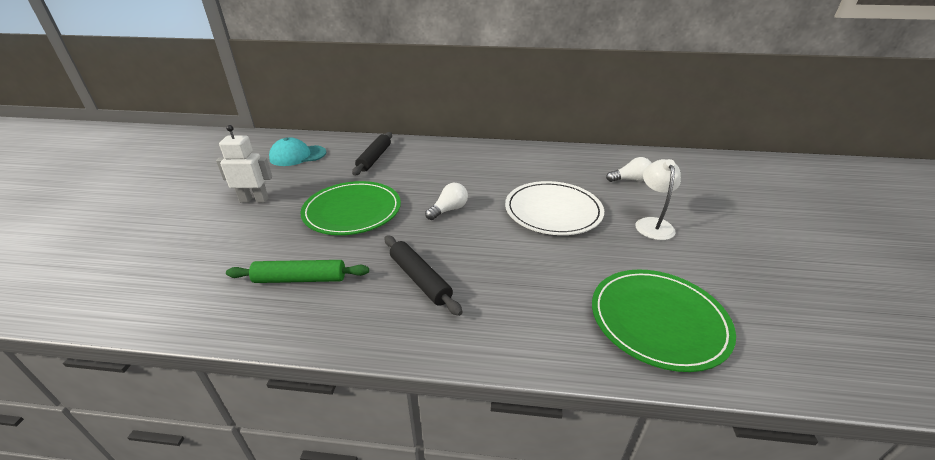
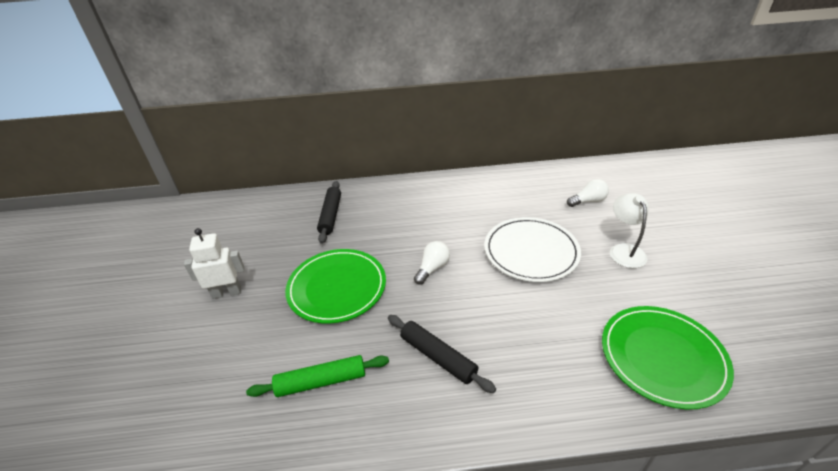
camera: 10 degrees left, 5 degrees up
(297, 156) = (247, 225): turquoise cap -> none

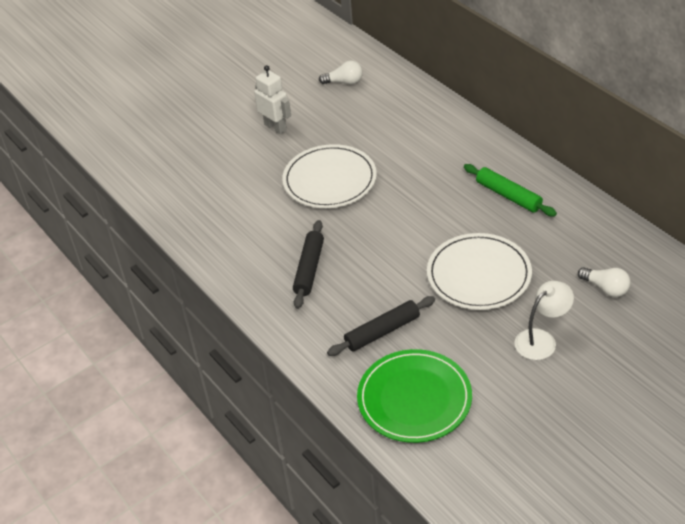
camera: 60 degrees right, 5 degrees up
(321, 381) = (243, 222): green rolling pin -> green rolling pin (508, 195)
(331, 215) = (409, 126): black rolling pin -> black rolling pin (382, 331)
(337, 287) = (329, 180): green plate -> white plate
(432, 268) = (399, 222): white light bulb -> white light bulb (344, 82)

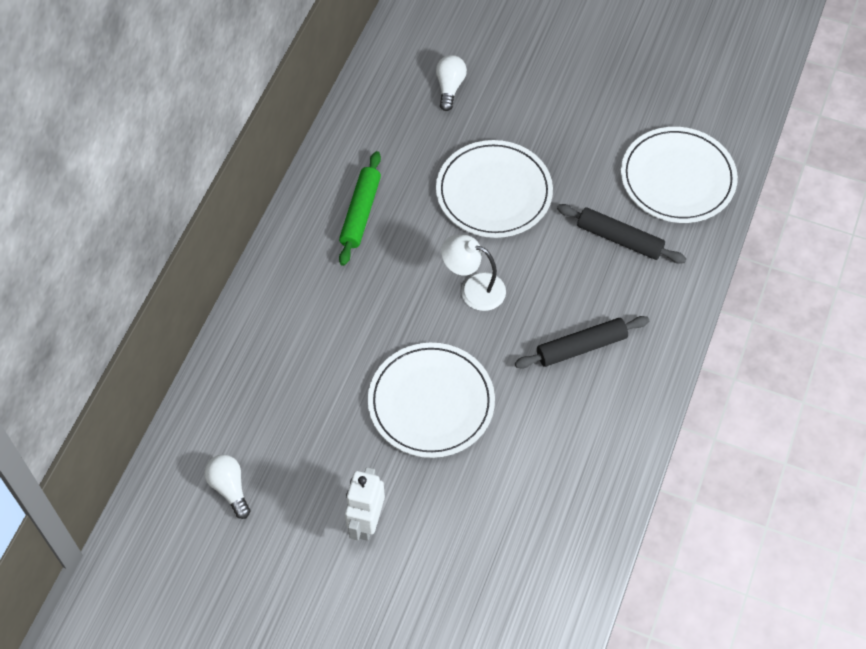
camera: 125 degrees left, 15 degrees up
(414, 398) = (677, 178): green plate -> white plate
(541, 339) = (545, 112): white lamp -> white lamp (473, 288)

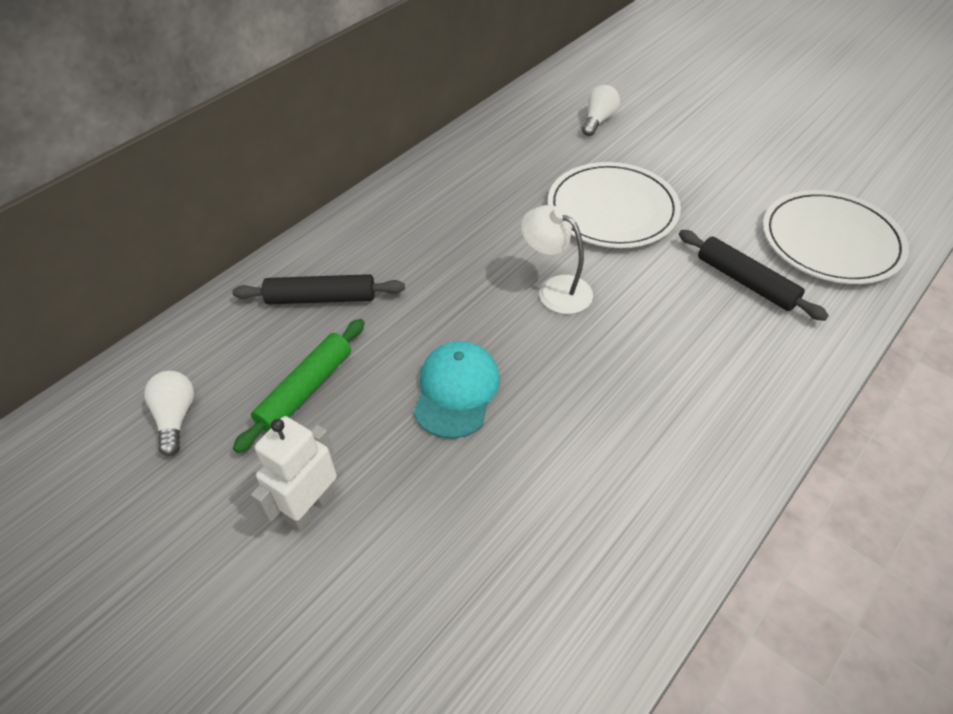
camera: 20 degrees right, 10 degrees down
(360, 213) = (463, 196): green rolling pin -> green rolling pin (305, 390)
(431, 402) = (456, 391): white plate -> turquoise cap
(581, 347) = (666, 380): black rolling pin -> black rolling pin (321, 298)

